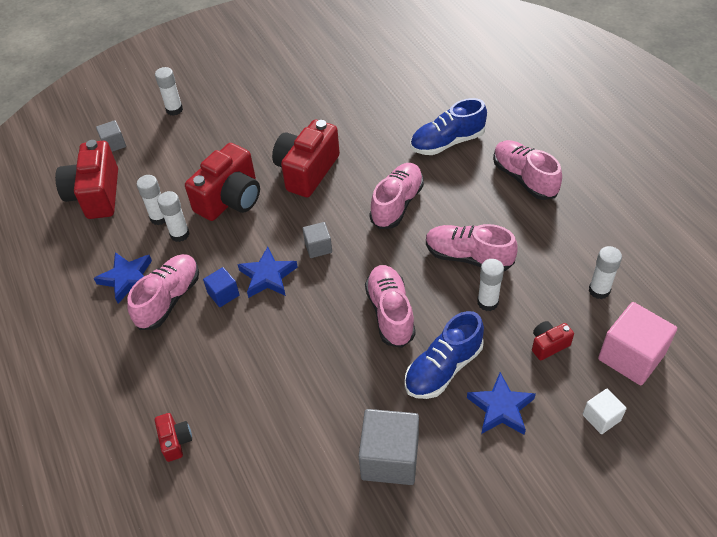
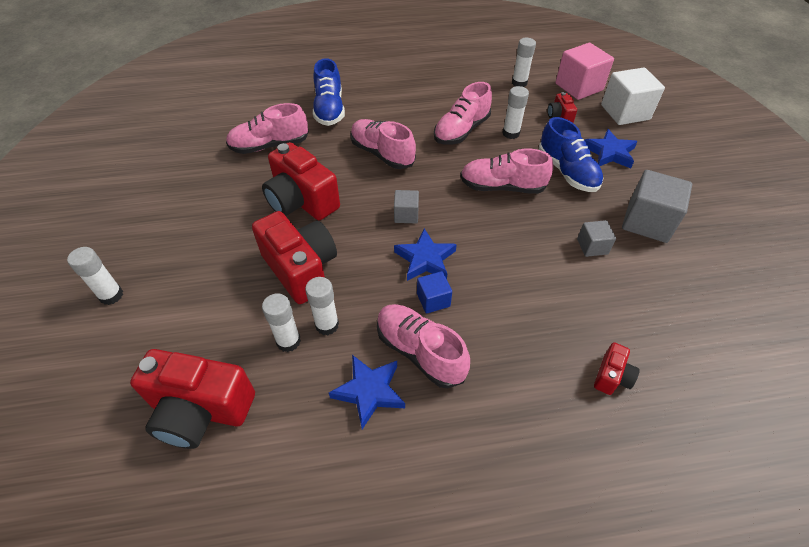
camera: 75 degrees left, 0 degrees up
(114, 144) = (118, 374): grey cube -> grey cube (592, 246)
(175, 441) = (612, 376): red camera -> red camera turned 120 degrees clockwise
(524, 178) = (396, 84): pink shoe -> pink shoe (269, 146)
(601, 417) = (625, 112): white cube -> white cube, size x1.88

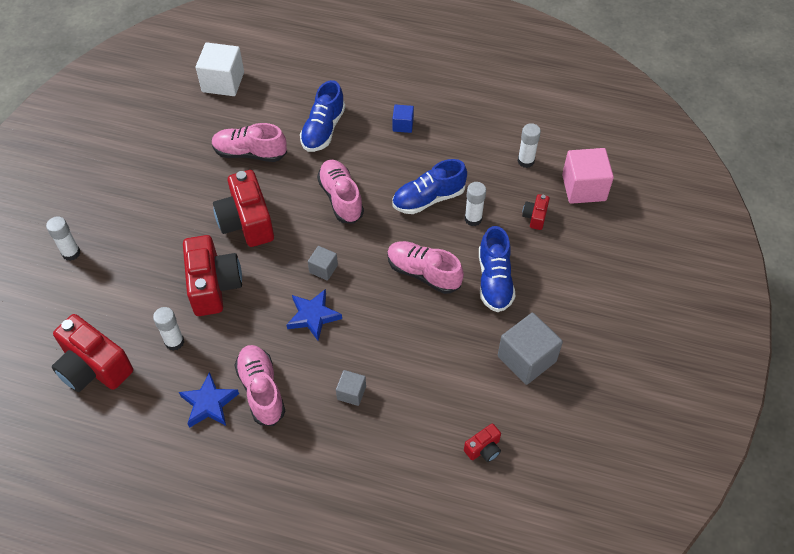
camera: 25 degrees right, 5 degrees up
(327, 325) = (208, 341): white glue stick -> none
(433, 300) = (297, 353): blue cube -> blue cube (403, 125)
(461, 131) = (428, 199): pink shoe -> blue shoe
(592, 246) = (458, 361): grey cube -> grey cube (351, 393)
(609, 153) = (551, 276): blue star -> none
(612, 376) = (388, 470): red camera -> red camera (483, 449)
(625, 112) = (606, 236): white cube -> white cube (223, 82)

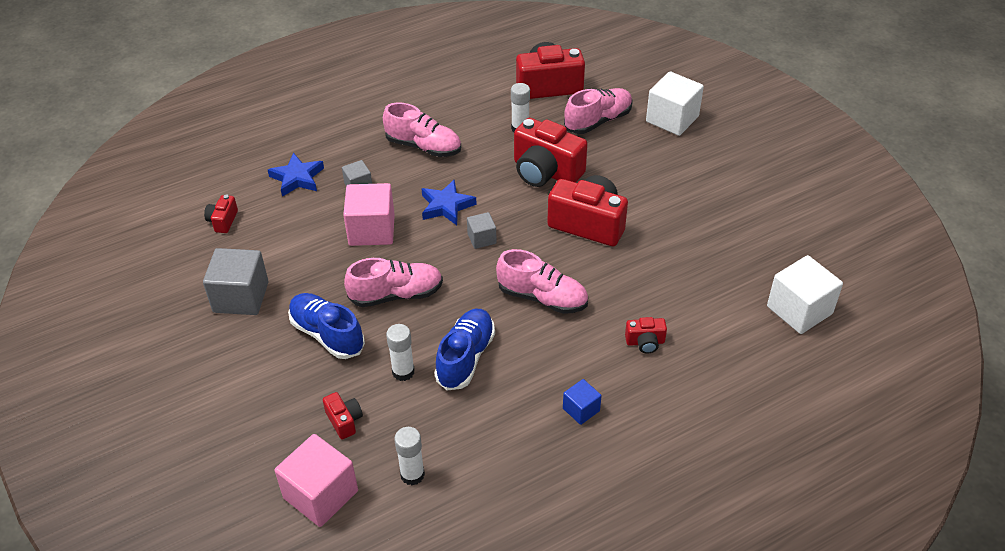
camera: 135 degrees right, 10 degrees down
(71, 253) = (672, 119): white glue stick -> white cube
(209, 403) = (448, 119): blue star -> blue star (297, 178)
(250, 153) = (671, 272): pink shoe -> pink shoe (598, 121)
(323, 130) = (645, 342): blue shoe -> red camera
(385, 340) = (371, 230): none -> pink cube

